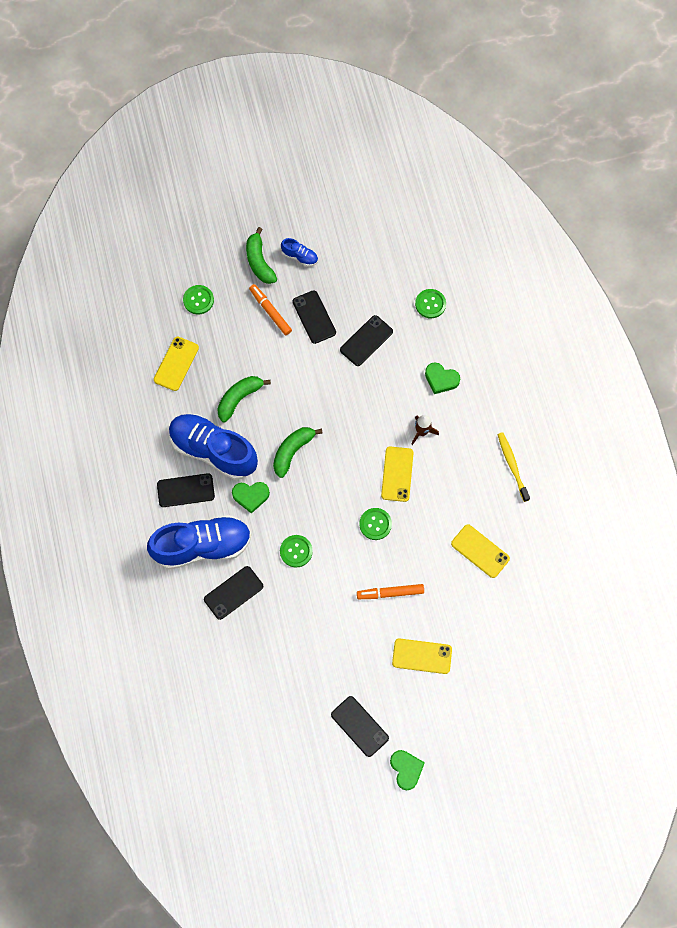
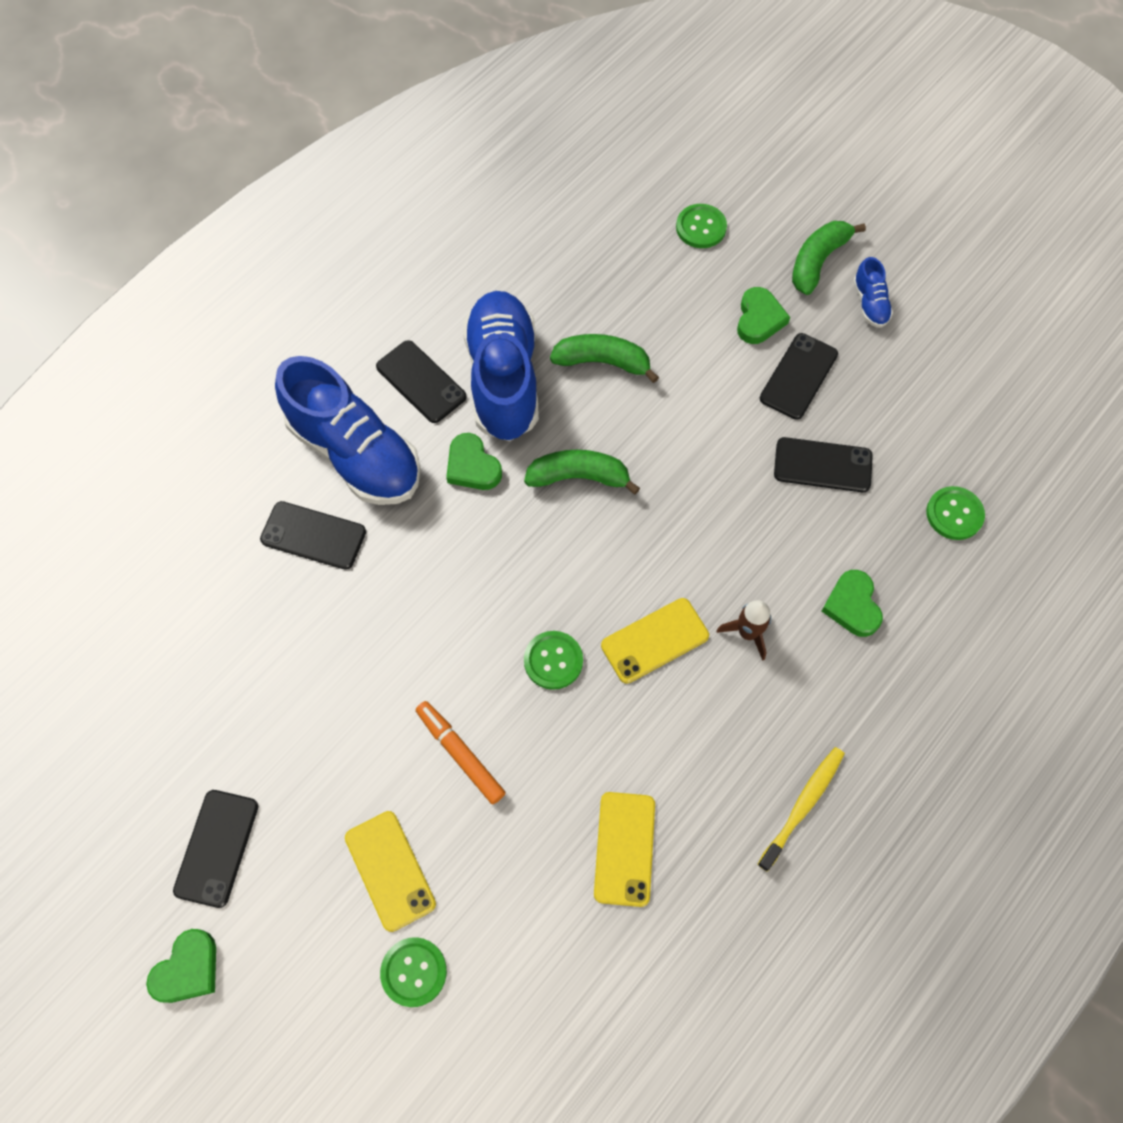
camera: 55 degrees right, 5 degrees down
(176, 364) = (591, 258): yellow phone -> none
(270, 311) = (759, 319): orange marker -> green heart
(296, 551) = (432, 578): green button -> green button (414, 972)

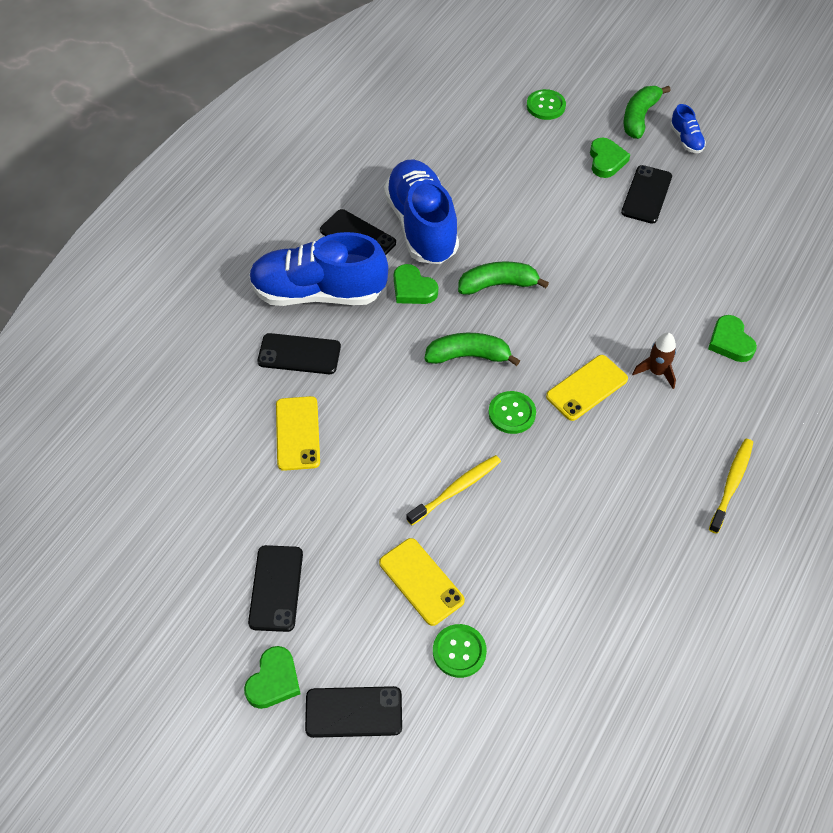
camera: 10 degrees left, 10 degrees down
(355, 453) = (318, 292): blue shoe -> blue shoe turned 150 degrees clockwise
(460, 754) = (456, 490): orange marker -> yellow toothbrush
(603, 362) = (495, 204): green banana -> green banana (468, 356)
(624, 848) = (603, 536): yellow phone -> yellow phone (297, 433)
(822, 465) = (681, 251): black phone -> black phone (353, 712)
(954, 514) = (788, 270): green button -> none

